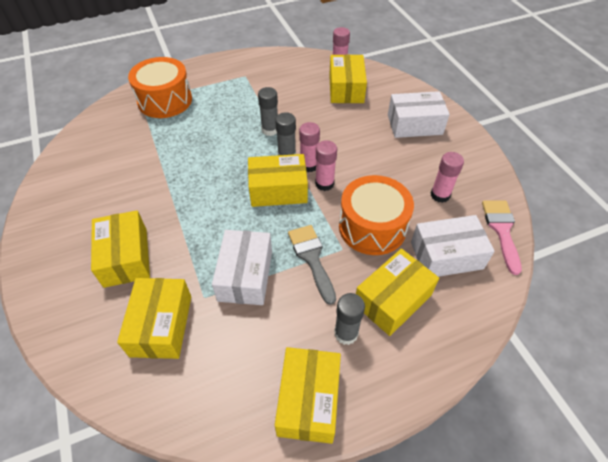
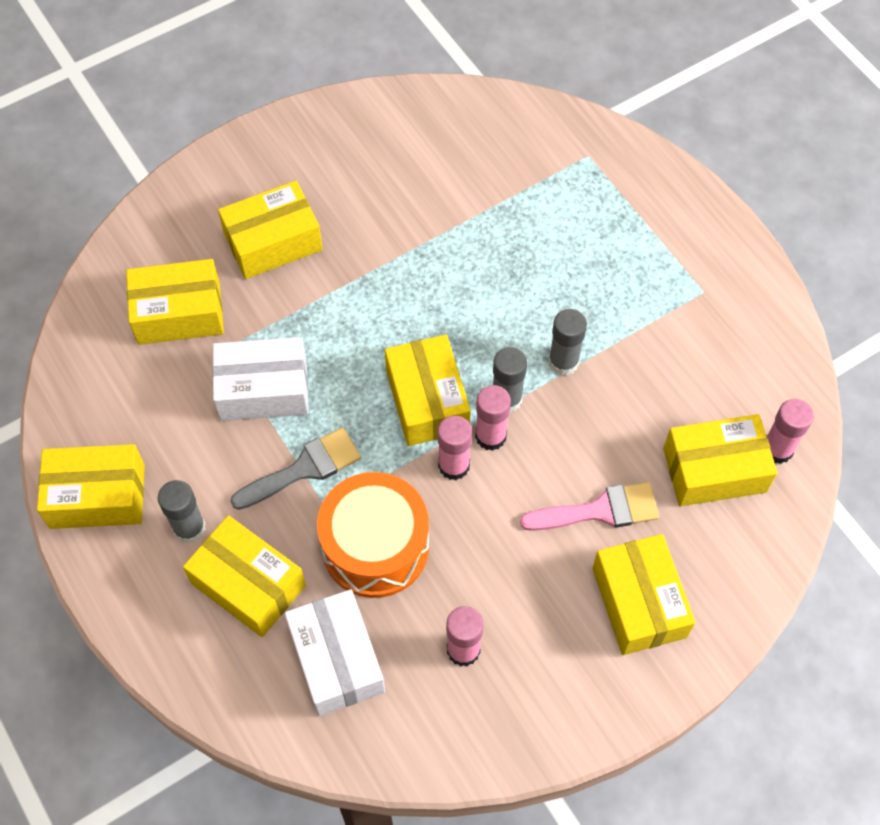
camera: 80 degrees right, 10 degrees up
(165, 100) = (598, 189): orange drum -> none
(414, 124) = (639, 602): white box -> yellow box
(501, 230) = (402, 750): pink brush -> pink brush (599, 510)

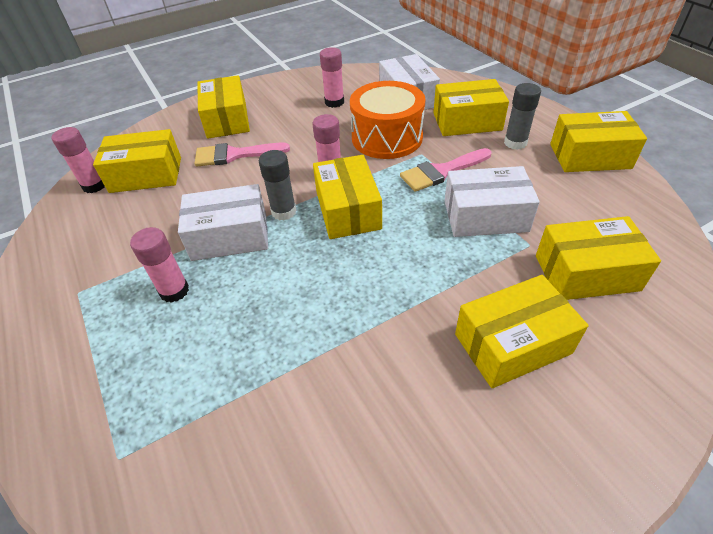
camera: 175 degrees left, 15 degrees down
(248, 584) = (467, 121): yellow box -> yellow box turned 45 degrees counterclockwise
(304, 469) = (441, 171): grey brush -> pink brush
(490, 436) = (301, 190): pink glue stick -> pink glue stick (174, 291)
(563, 362) = (230, 236): grey glue stick -> white box

